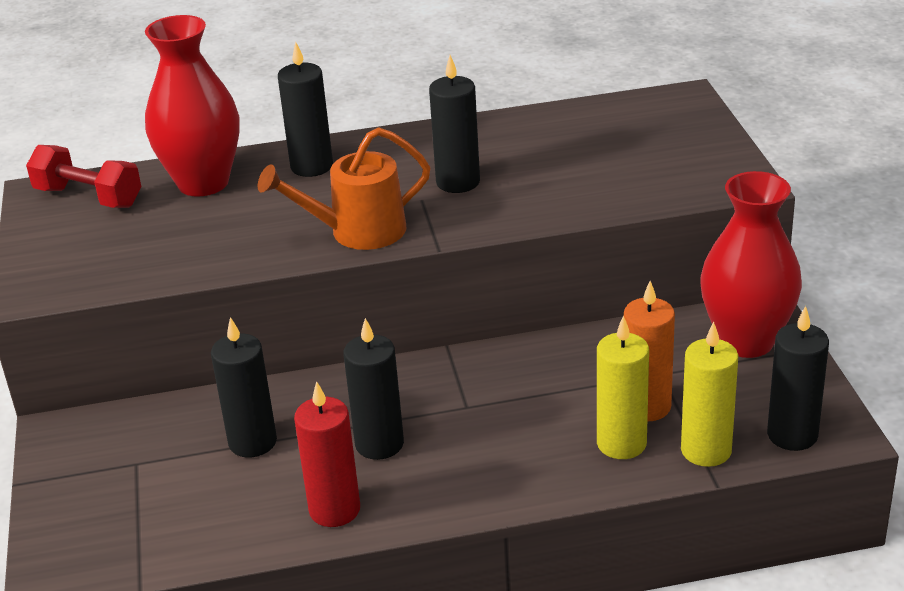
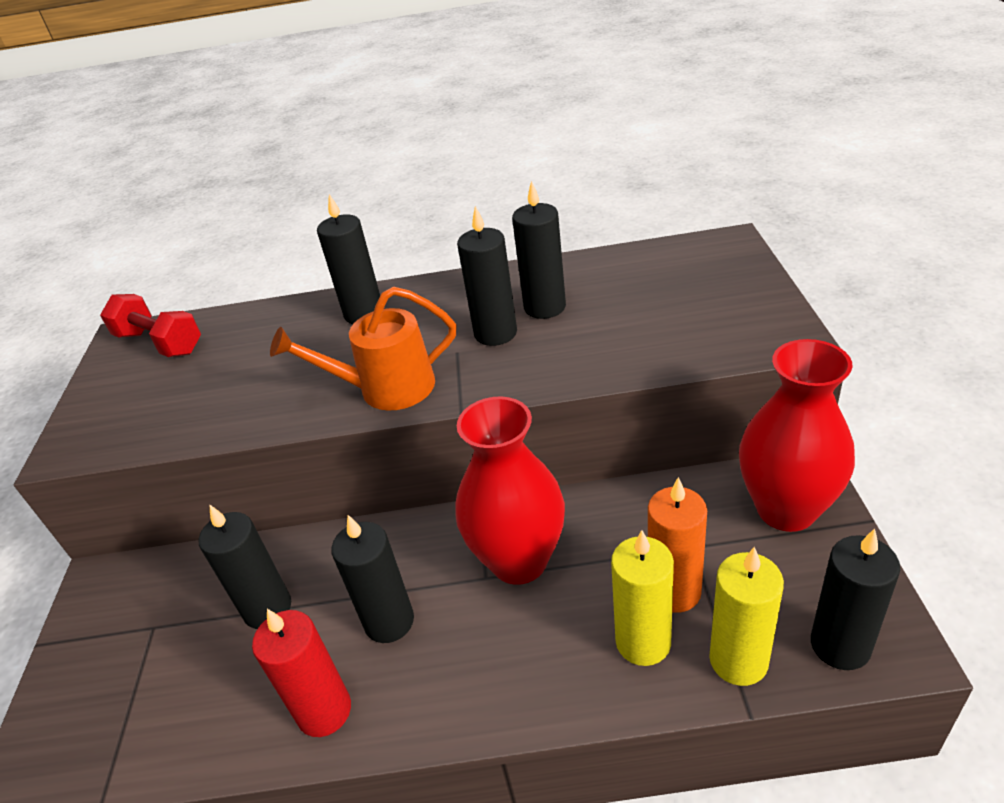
camera: 10 degrees right, 5 degrees up
(203, 183) = (263, 330): red vase -> red vase (519, 560)
(504, 158) = (545, 307): none -> black candle

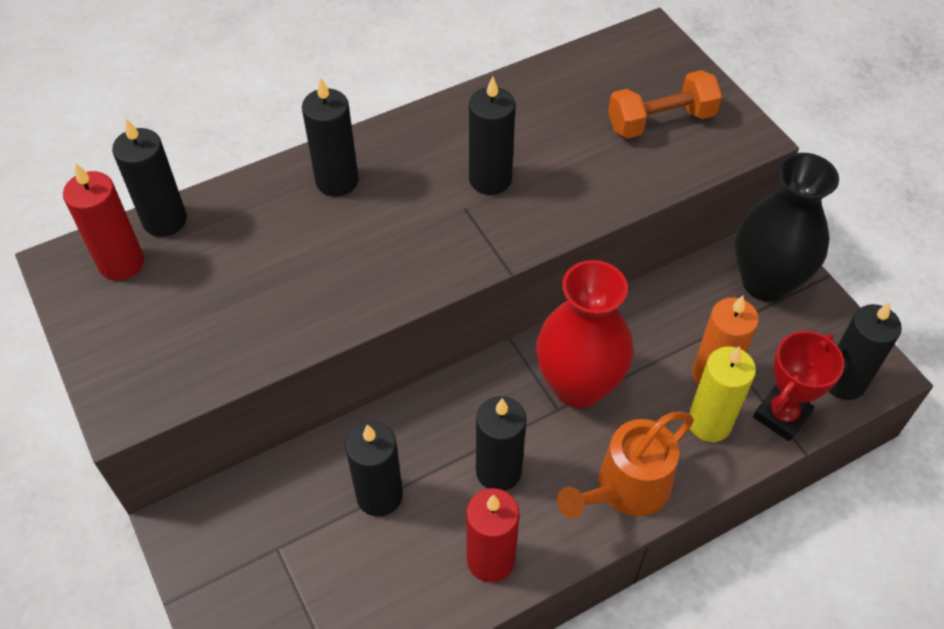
camera: 30 degrees left, 15 degrees up
(160, 343) = (121, 263): red dumbbell -> red candle
(385, 389) = (422, 263): orange watering can -> orange watering can (625, 489)
(545, 307) = (520, 140): black candle -> black candle (165, 220)
(697, 311) = (660, 121): none -> orange dumbbell
(738, 660) = (781, 415): yellow candle -> red trophy
(786, 509) = (765, 282): red vase -> black vase

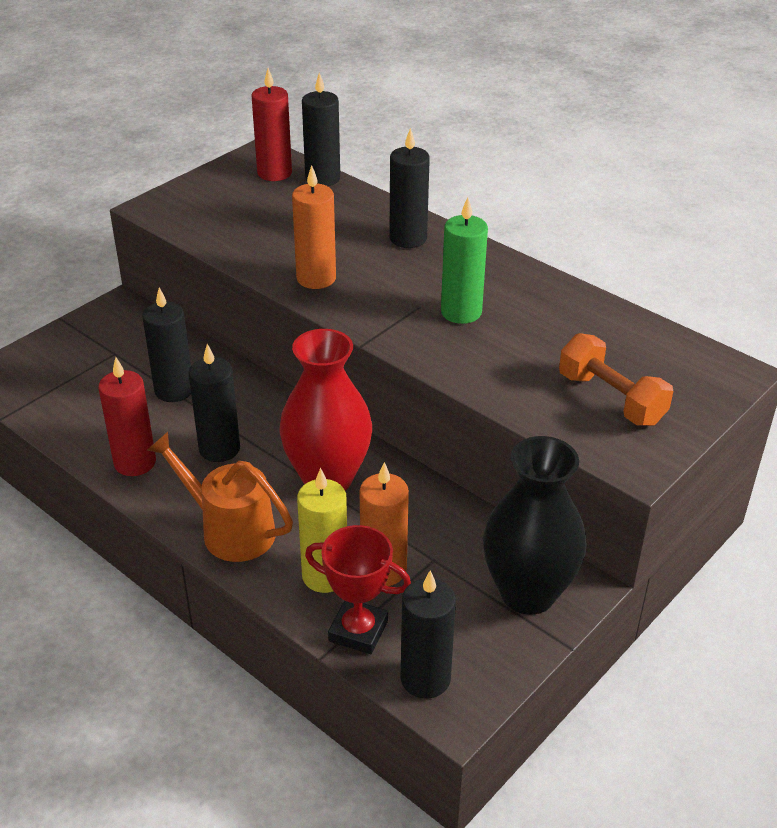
camera: 70 degrees right, 15 degrees down
(373, 280) = (316, 278): none -> orange candle
(490, 179) = (461, 312): black candle -> green candle

